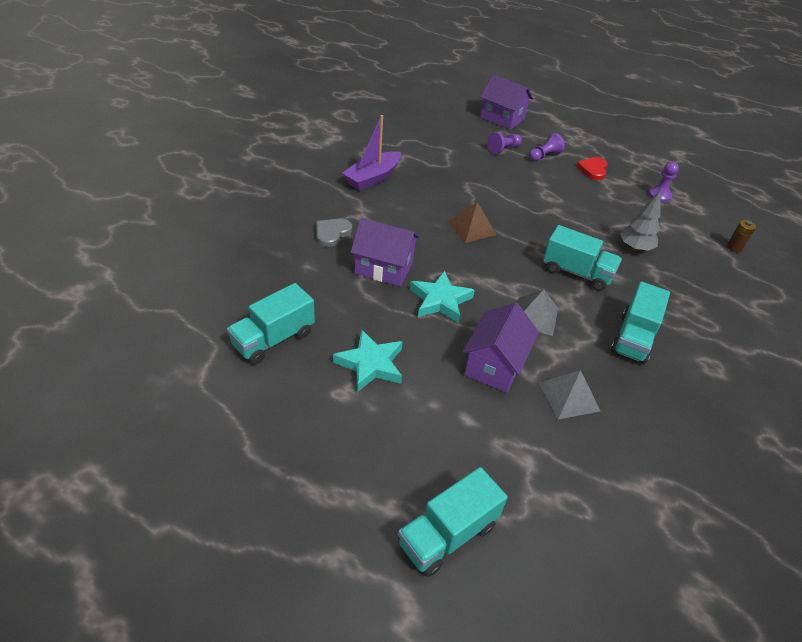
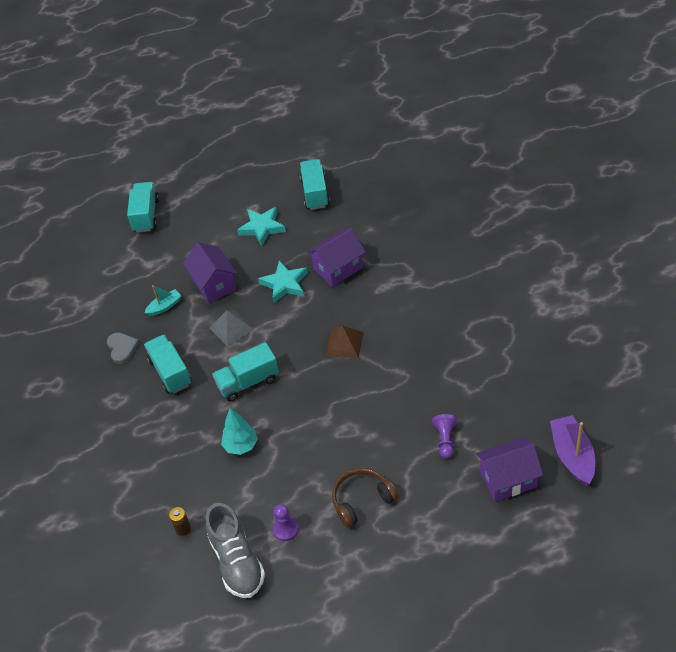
camera: 135 degrees right, 5 degrees up
(332, 233) = (397, 254): grey heart -> grey heart (122, 348)
(373, 178) = (456, 309): purple boat -> purple boat (572, 455)
(544, 156) = (412, 470): purple pawn -> none
(569, 396) = (164, 306): grey pyramid -> turquoise boat
(593, 170) = (362, 500): red heart -> brown headphones
(635, 248) = (241, 445): grey tree -> turquoise tree
(711, 208) = (237, 562): none -> grey shoe

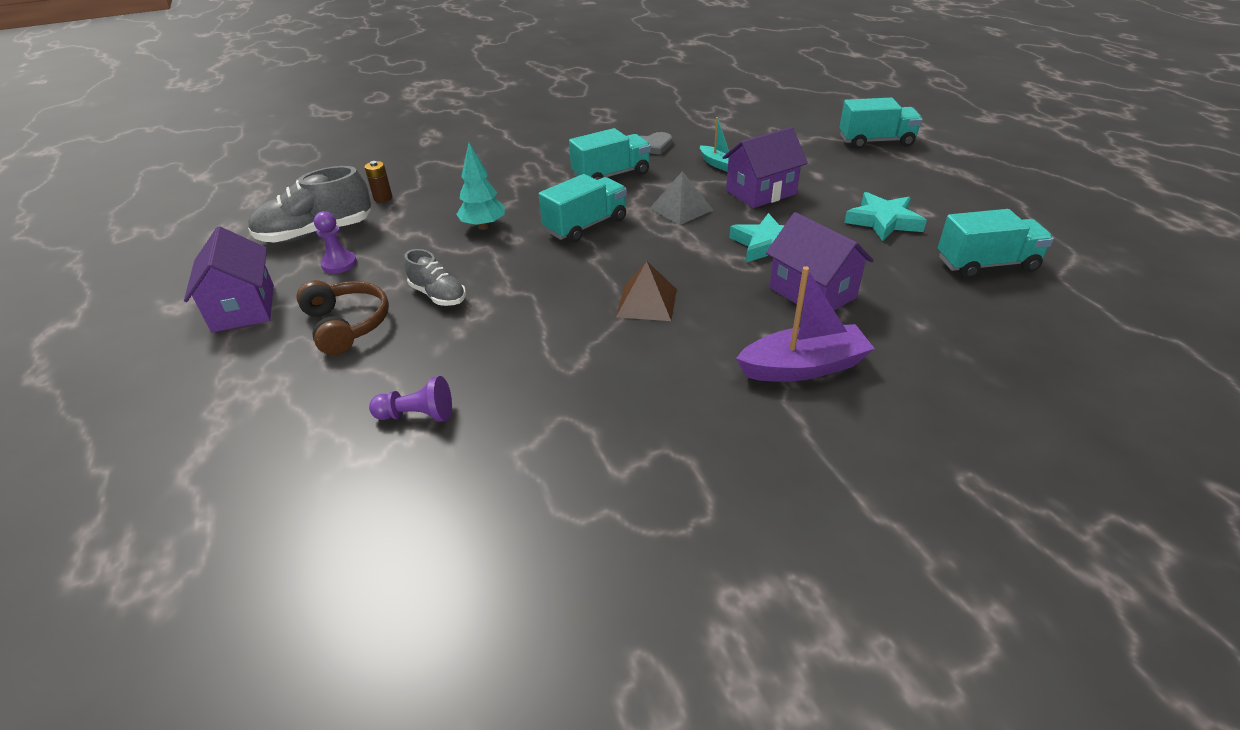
camera: 85 degrees right, 10 degrees down
(248, 382) = (586, 226): turquoise truck -> turquoise truck turned 75 degrees clockwise
(330, 455) = (438, 295): none -> grey shoe
(508, 479) = (293, 500): purple house -> purple house (243, 308)
(572, 455) = (293, 622): purple boat -> purple boat (803, 367)

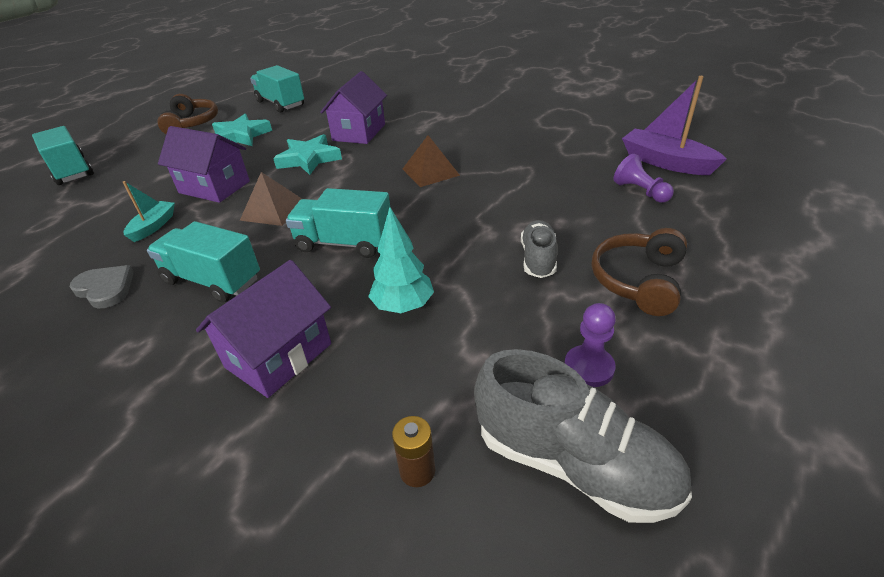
camera: 125 degrees left, 0 degrees up
(243, 308) = (739, 377): purple house -> purple house (278, 355)
(681, 209) = (273, 210): grey pyramid -> brown pyramid
(803, 367) = (435, 117): purple boat -> purple boat (666, 162)
(957, 201) = (192, 124): none -> brown headphones

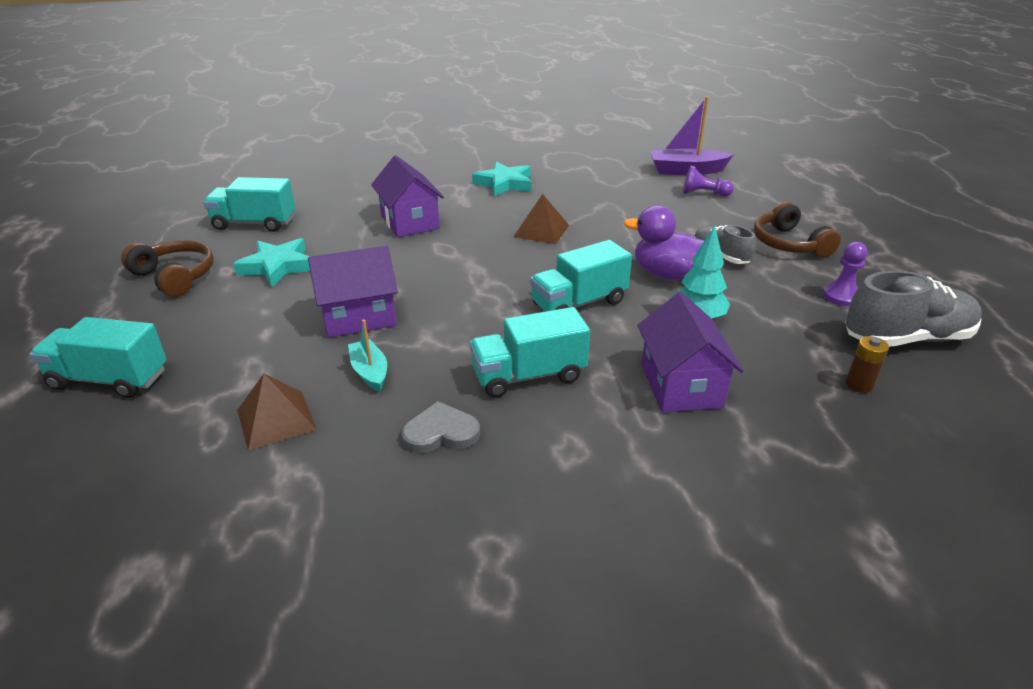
camera: 45 degrees left, 5 degrees down
(273, 210) = (465, 308): brown pyramid -> brown pyramid (276, 419)
(309, 159) = (408, 259): turquoise star -> turquoise star (504, 184)
(456, 253) = (668, 274): none -> purple duck

